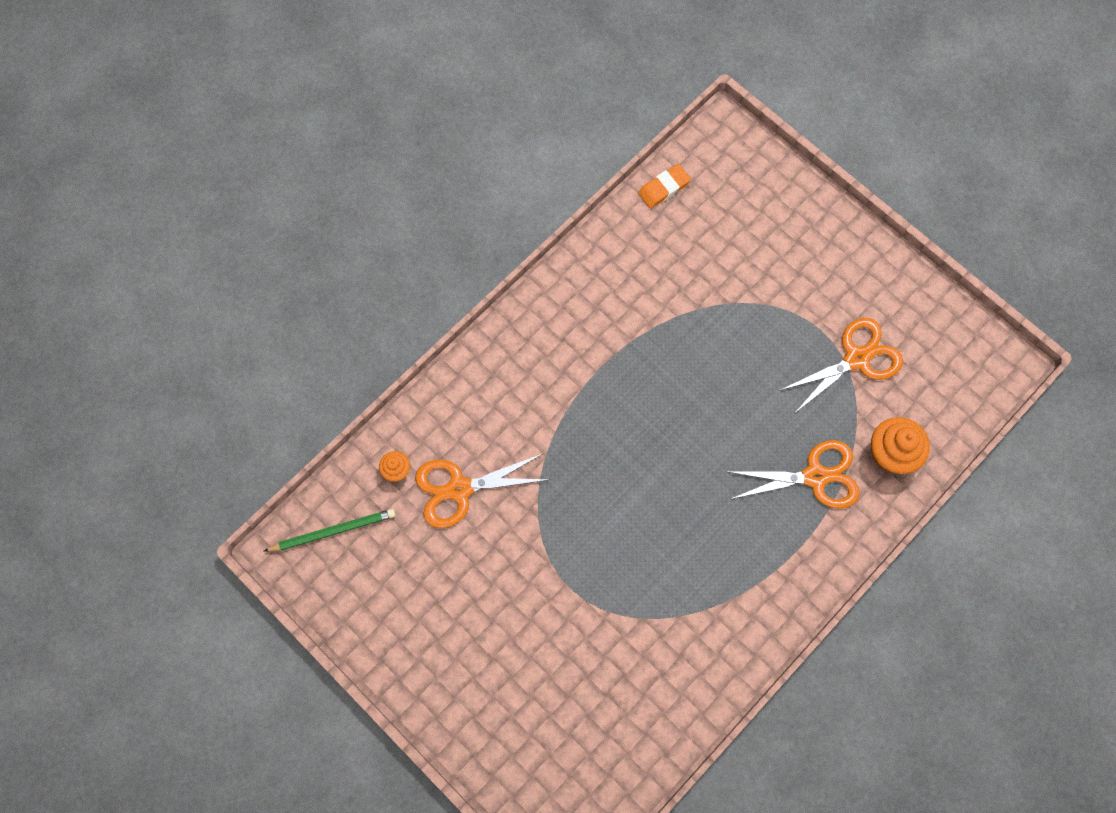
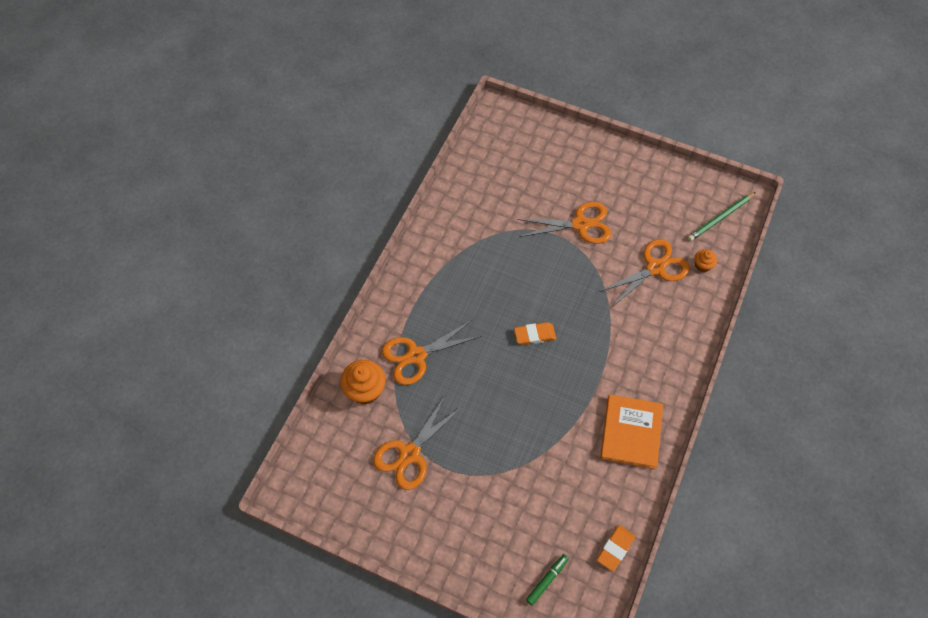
camera: 160 degrees right, 10 degrees down
(528, 591) = (580, 224): none -> orange scissors
(591, 296) = (631, 432): none -> orange book
(656, 452) = (534, 335): none -> orange eraser
(747, 183) = (547, 580): none -> green marker

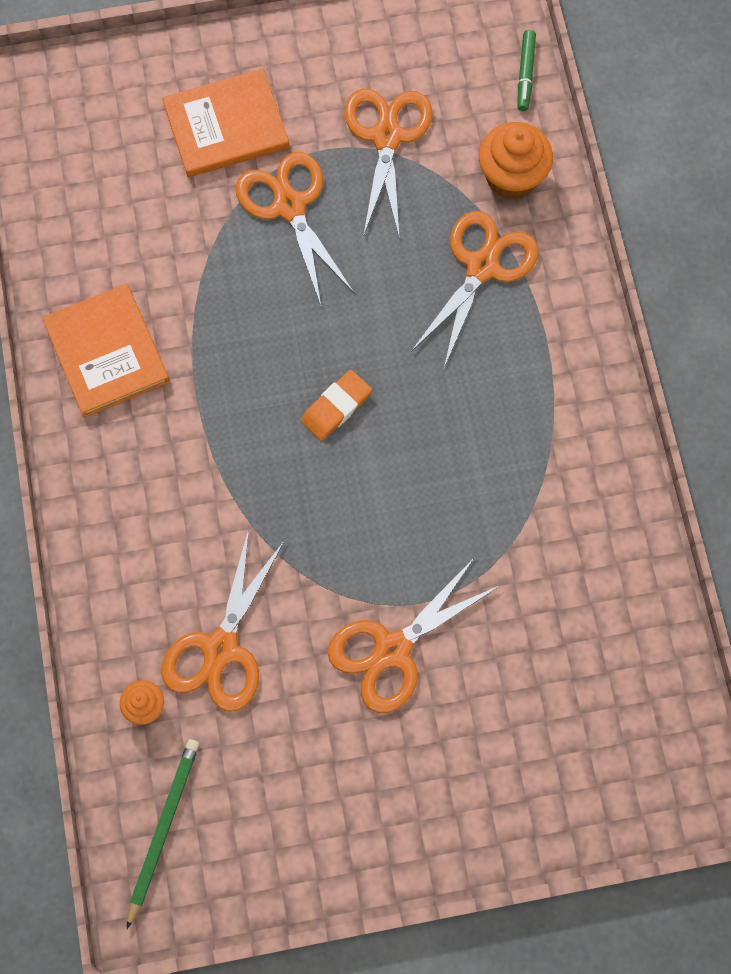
camera: 145 degrees right, 10 degrees up
(487, 449) = (289, 206): none -> orange scissors
(489, 518) = (226, 126): none -> orange book
(547, 580) = (107, 103): green marker -> green marker (525, 74)
(615, 549) = (42, 190): orange eraser -> none

